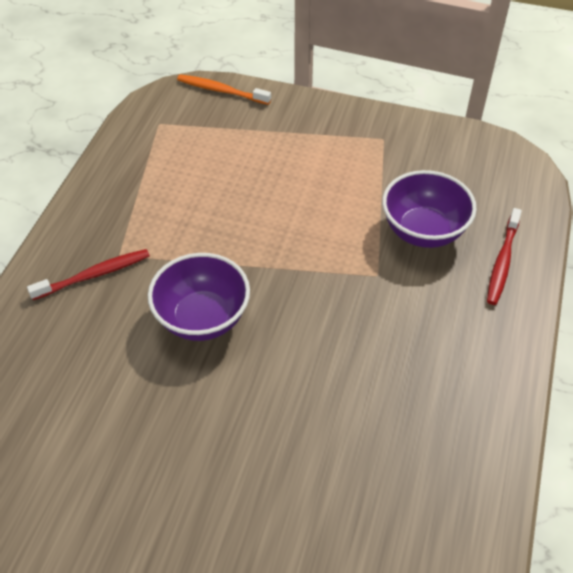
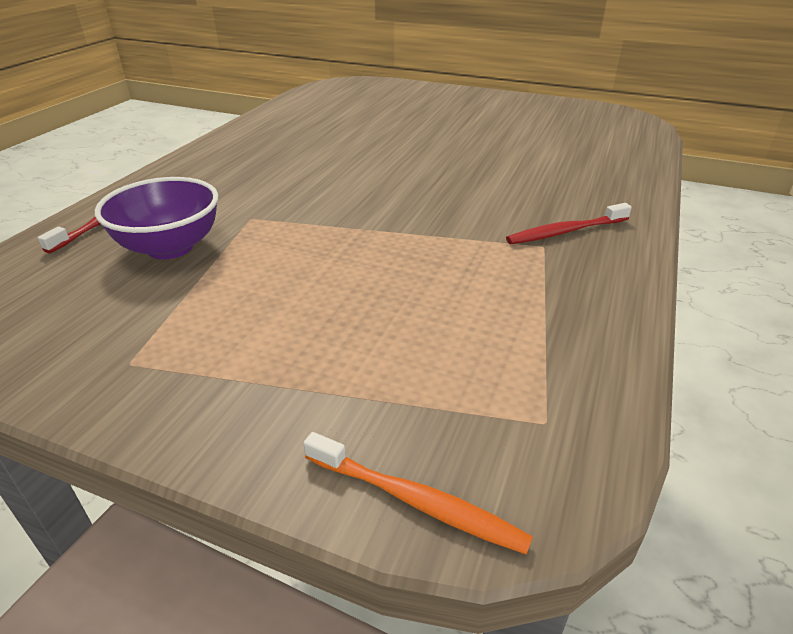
camera: 175 degrees left, 15 degrees down
(202, 318) = (439, 199): purple bowl -> none

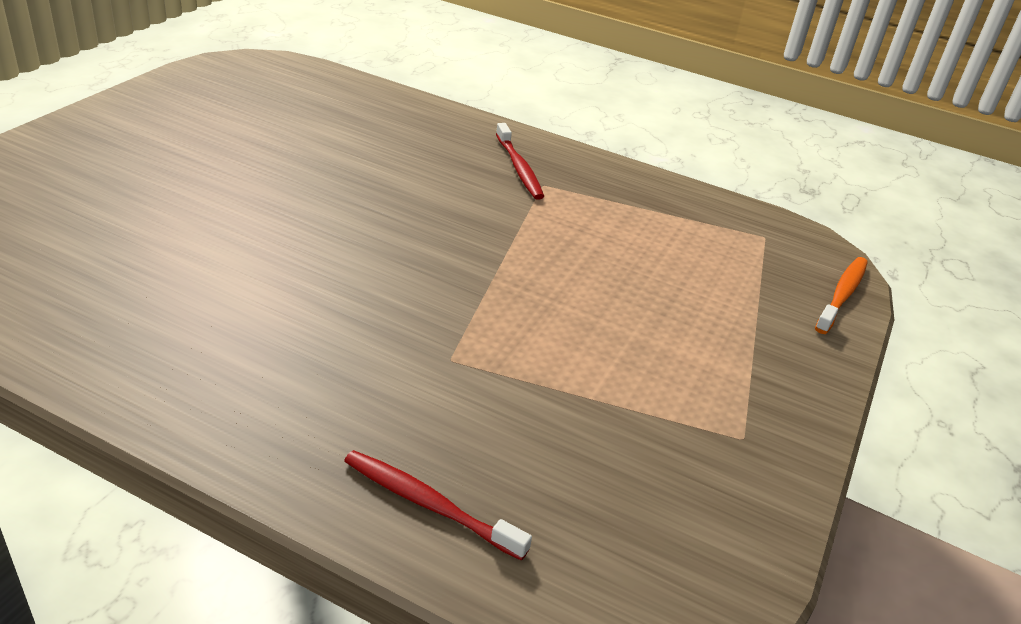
camera: 90 degrees left, 0 degrees up
(170, 247) = (521, 428): purple bowl -> none

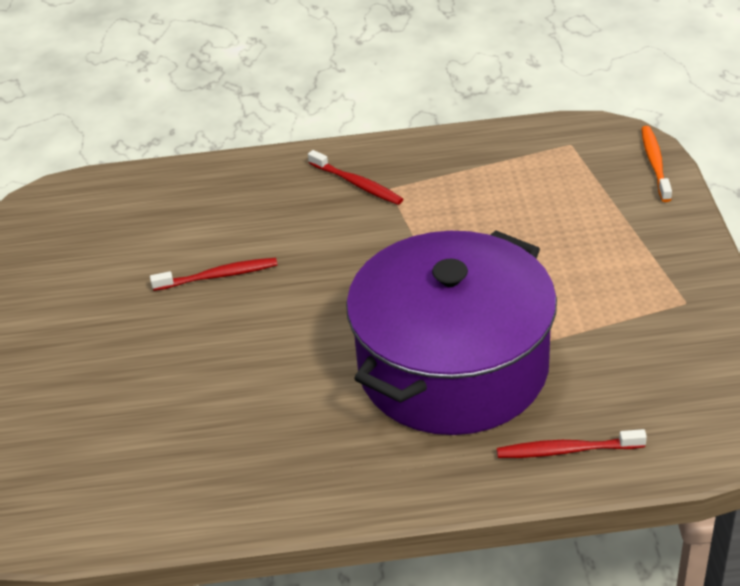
camera: 25 degrees left, 5 degrees up
(312, 170) = (218, 276): none -> red toothbrush
(414, 351) = (453, 367): none -> purple pot

